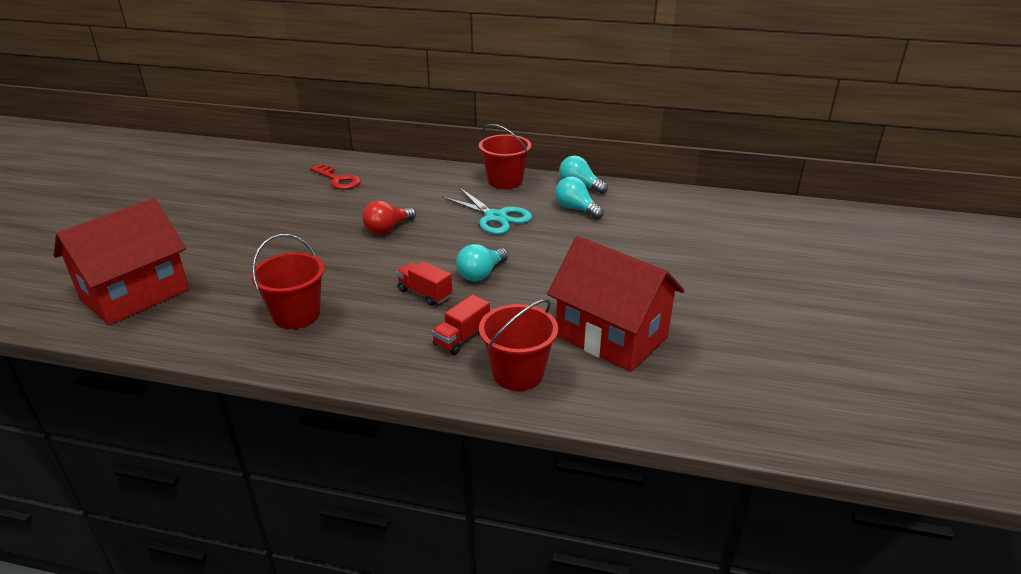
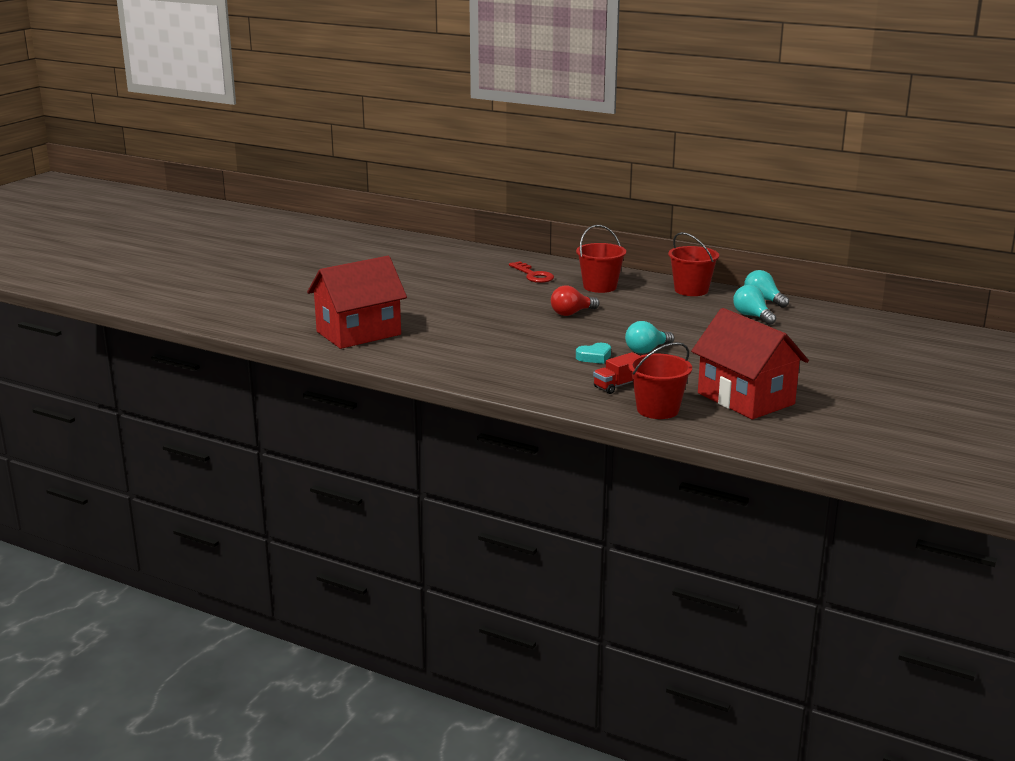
camera: 15 degrees right, 10 degrees down
(296, 315) = (486, 358): red bucket -> red bucket (600, 287)
(425, 293) = (594, 357): red truck -> turquoise heart
(495, 217) = (672, 315): turquoise scissors -> none

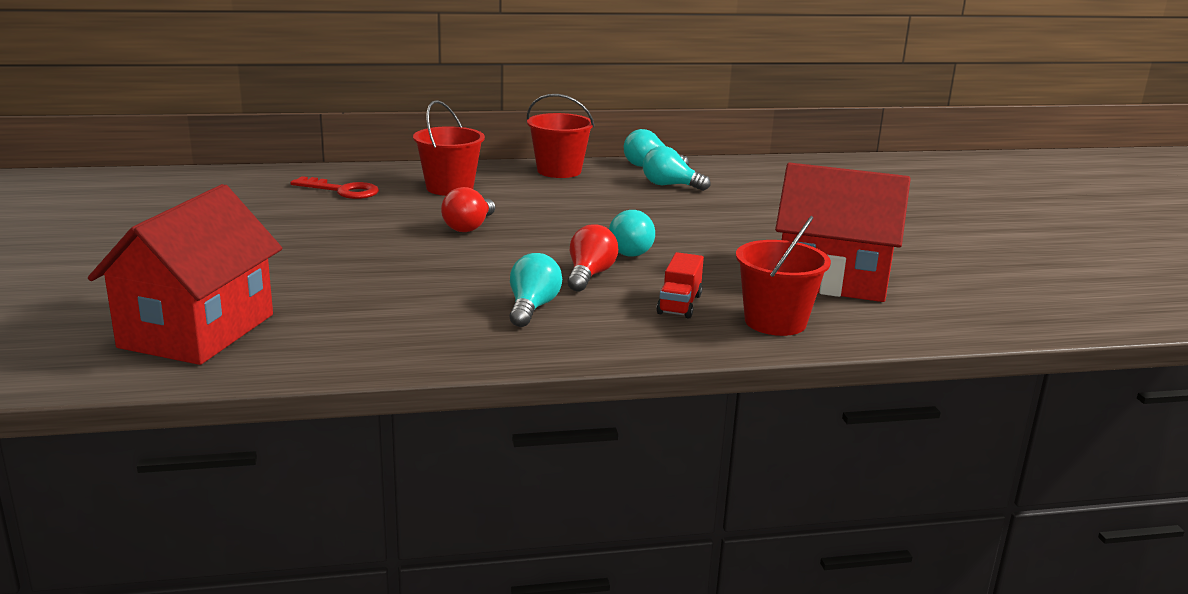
camera: 40 degrees left, 0 degrees up
(532, 365) = (532, 308): none -> turquoise light bulb
(594, 357) = (589, 275): turquoise heart -> red light bulb

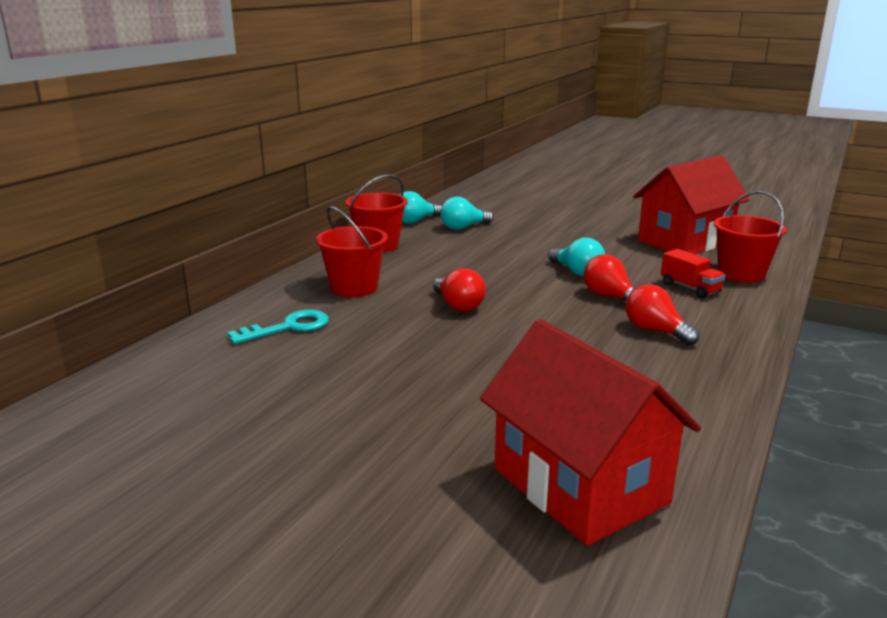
camera: 50 degrees left, 0 degrees up
(342, 191) = (288, 327): red key -> turquoise key
(532, 308) = (655, 331): turquoise light bulb -> red light bulb

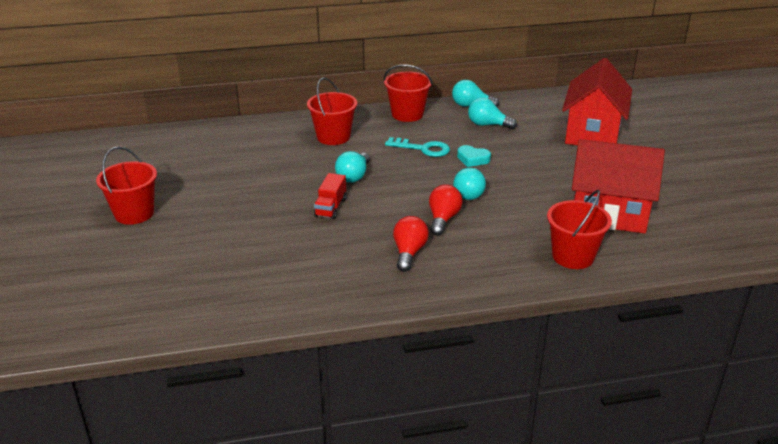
camera: 50 degrees right, 10 degrees up
(288, 327) = (259, 144): turquoise key -> turquoise key (423, 149)
(305, 469) = (134, 213): none -> red bucket
(458, 305) = (354, 176): red light bulb -> turquoise light bulb
(516, 251) = (472, 159): none -> turquoise heart
(580, 485) = (192, 287): red house -> red house (592, 133)
(690, 288) = (507, 243): red truck -> red truck (330, 207)

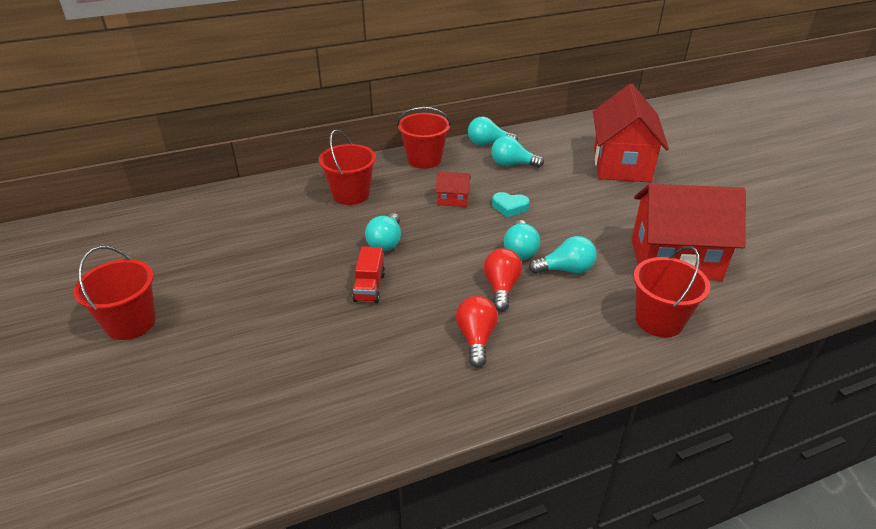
camera: 10 degrees left, 5 degrees up
(423, 149) = (453, 200): turquoise key -> red house
(505, 211) = (566, 269): none -> turquoise light bulb

